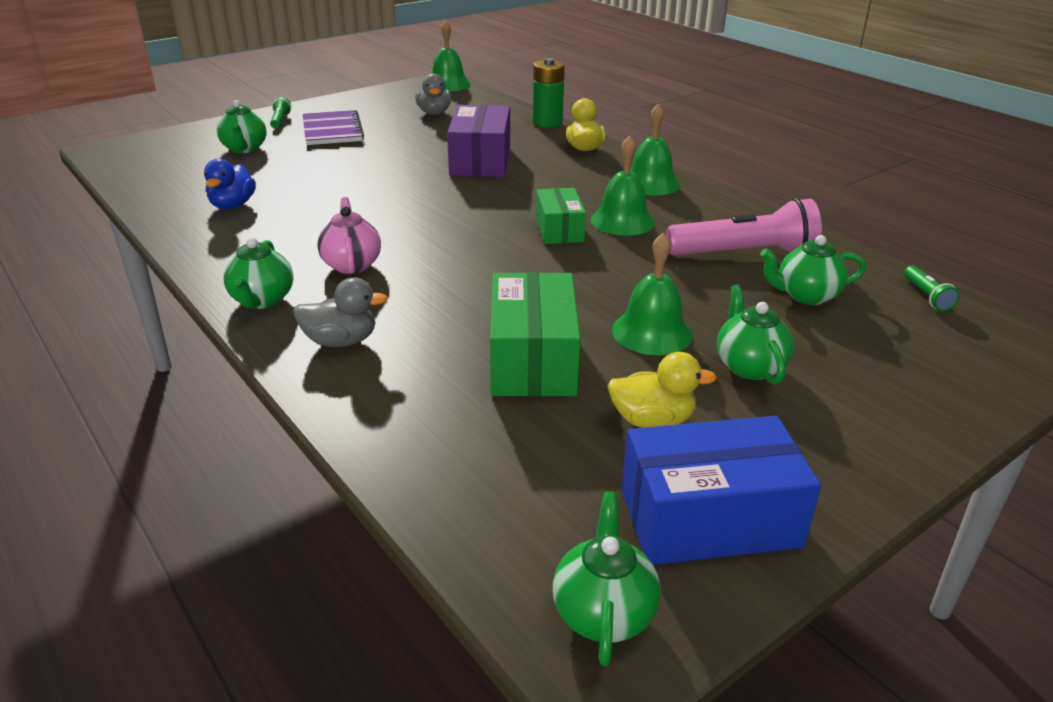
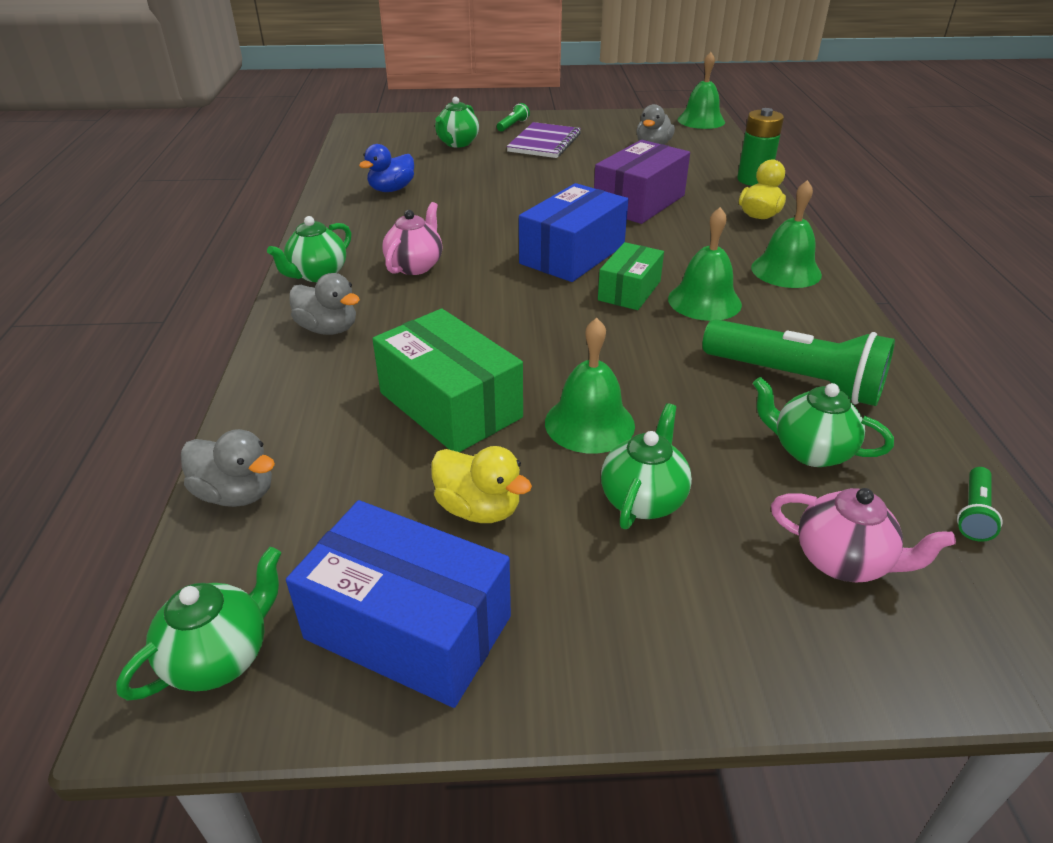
camera: 35 degrees right, 5 degrees up
(445, 499) = (236, 494): none -> grey duck
(479, 215) = (572, 254): none -> blue box
(533, 359) = (450, 405): green box -> green box turned 75 degrees counterclockwise
(744, 254) = (795, 380): pink flashlight -> green flashlight
(898, 352) = (843, 561): none -> pink teapot

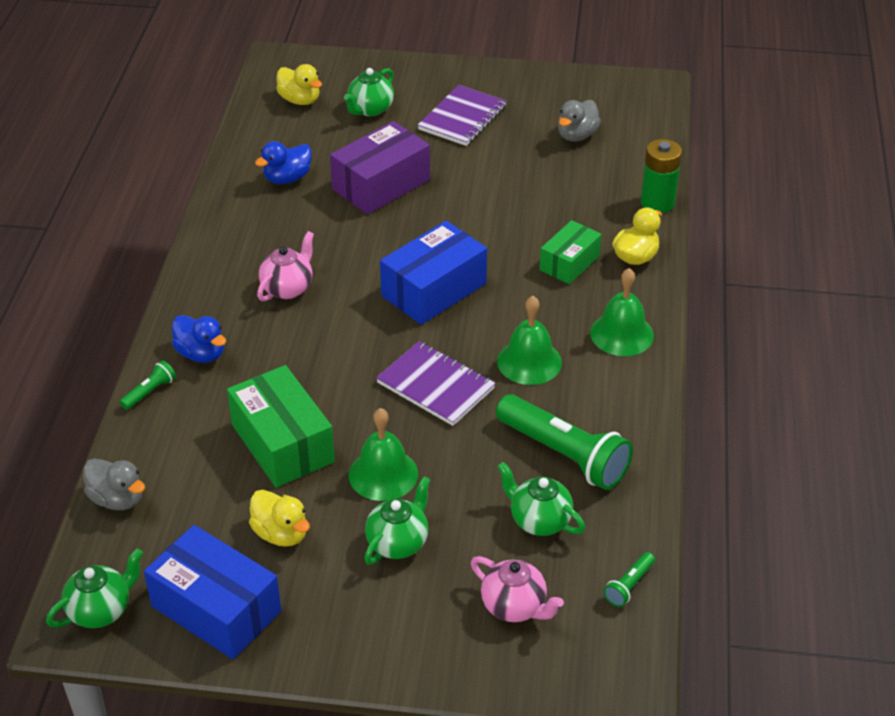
camera: 10 degrees right, 5 degrees up
(317, 275) = (201, 289): green teapot -> none
(328, 329) = (201, 354): grey duck -> blue duck
(389, 142) = (300, 100): none -> yellow duck
(513, 125) = (438, 83): green flashlight -> green flashlight (150, 392)
(612, 331) = (435, 386): none -> purple notebook
(629, 290) = (468, 341): green box -> green box (569, 263)
(639, 202) = (525, 224): purple box -> purple box (381, 185)
(701, 120) = (650, 95): green bell -> none

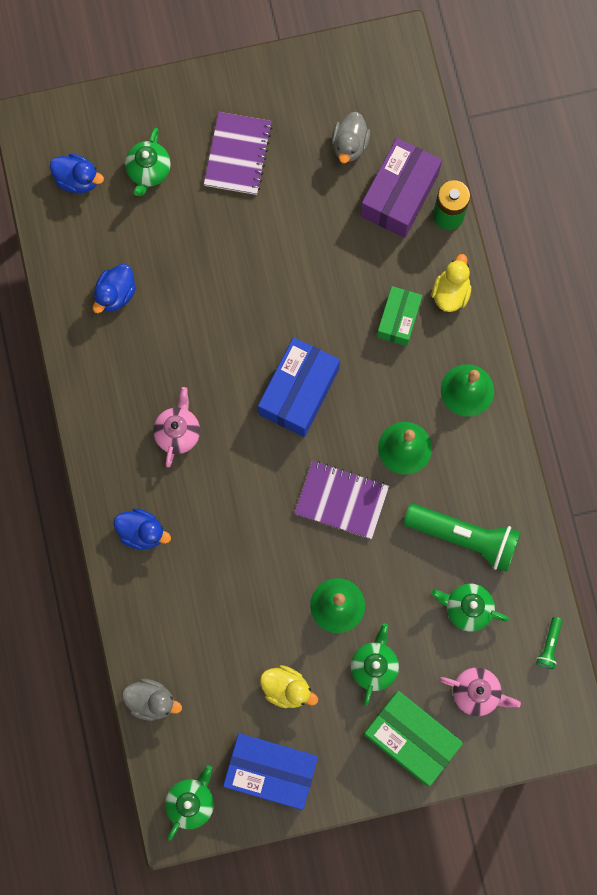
camera: 20 degrees left, 35 degrees up
(150, 392) = (122, 587): green flashlight -> none
(282, 443) = (249, 602): green box -> green box (411, 738)
(300, 100) = (78, 179): yellow duck -> blue duck
(381, 185) = (202, 274): purple box -> purple box (399, 195)

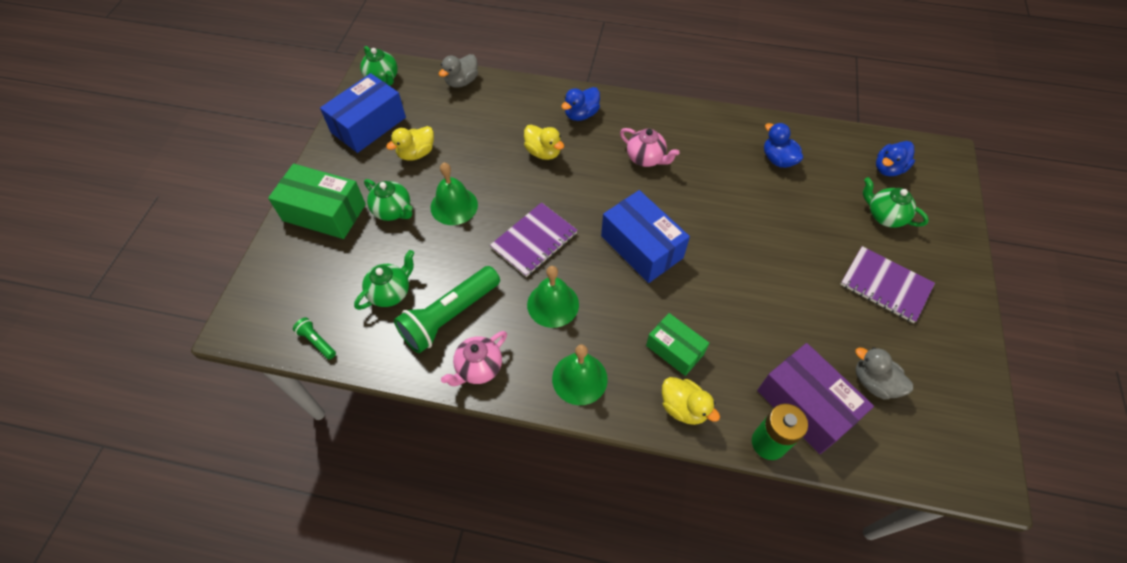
camera: 115 degrees right, 20 degrees down
(220, 547) = (543, 152): none -> yellow duck
(411, 738) = (324, 212): green box -> green box turned 45 degrees clockwise
(476, 693) = (322, 270): pink teapot -> pink teapot (478, 368)

